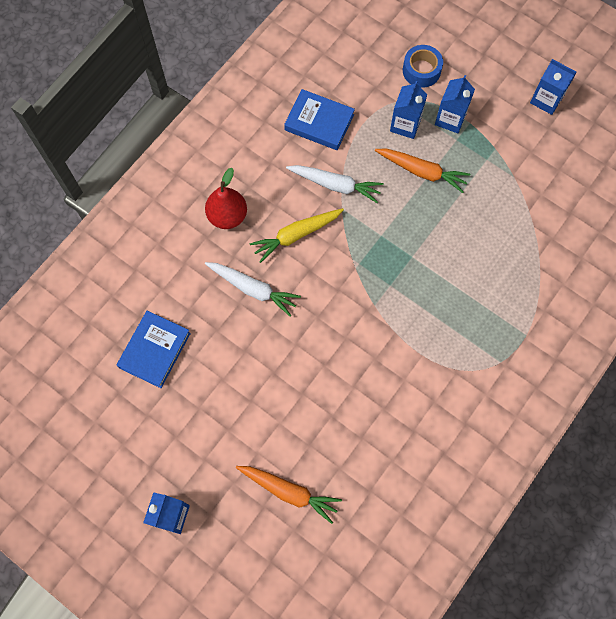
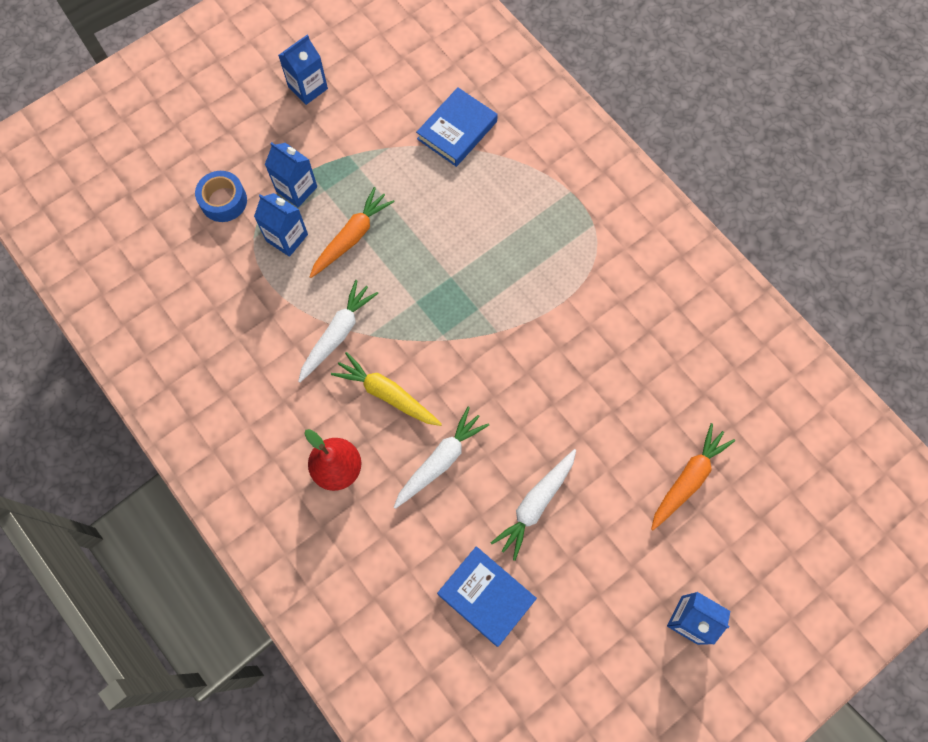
camera: 75 degrees left, 0 degrees up
(236, 371) = (535, 504): none -> white carrot
(296, 235) = (387, 394): yellow carrot -> yellow carrot turned 135 degrees clockwise
(319, 122) = (250, 331): blue book -> blue book (457, 130)

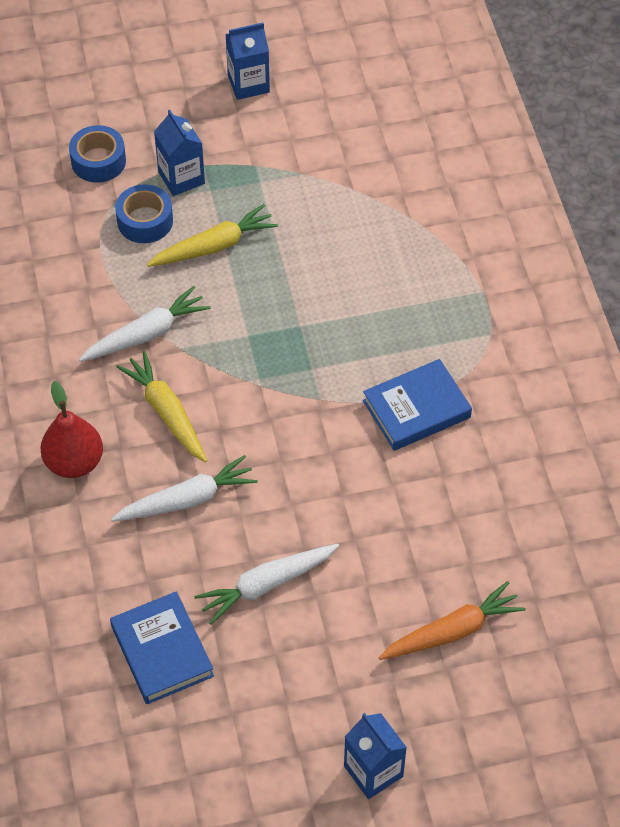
camera: 25 degrees right, 15 degrees down
(287, 237) = (145, 221): blue carton -> blue tape
(351, 237) = (214, 246): orange carrot -> yellow carrot
(457, 130) = (388, 184): blue book -> blue book (416, 409)

